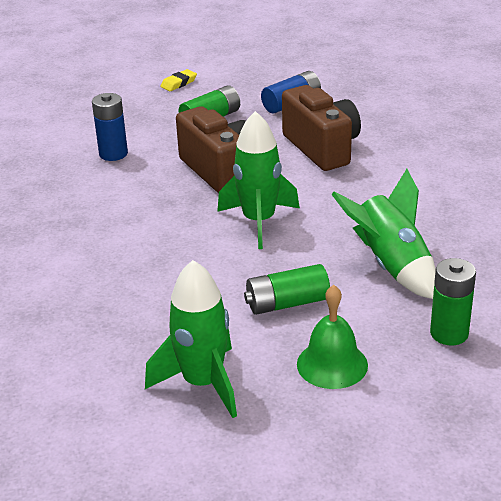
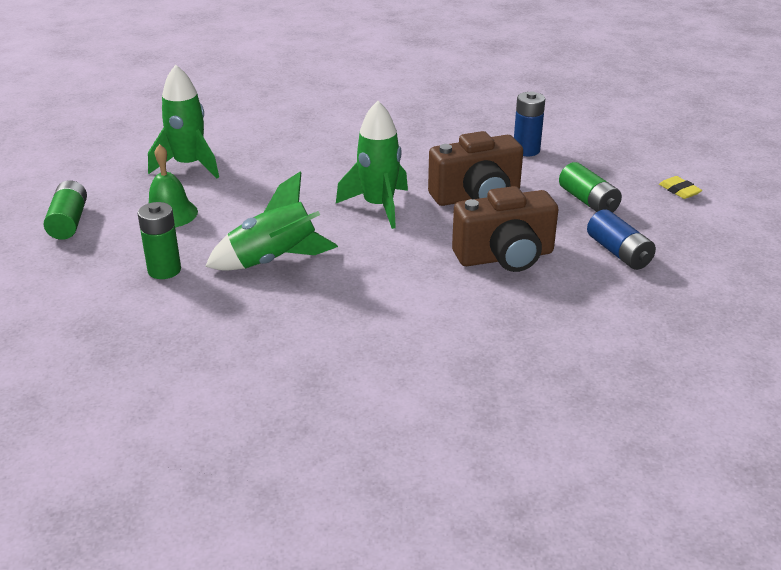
camera: 100 degrees right, 0 degrees up
(287, 303) = (254, 205): green battery -> green battery (68, 222)

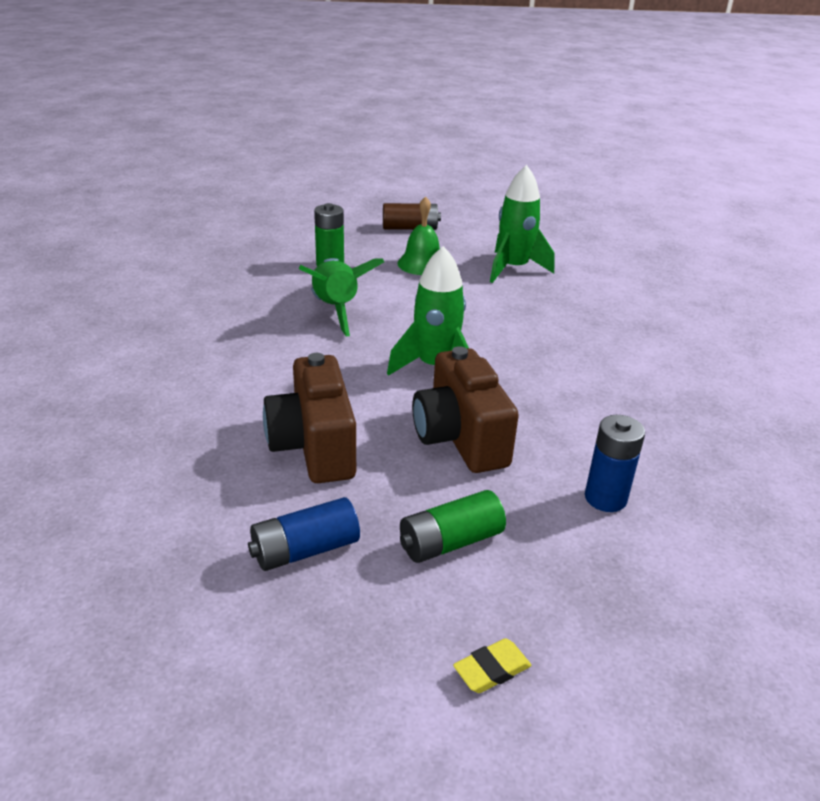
camera: 90 degrees right, 0 degrees up
(68, 222) = (410, 228): green battery -> brown battery

